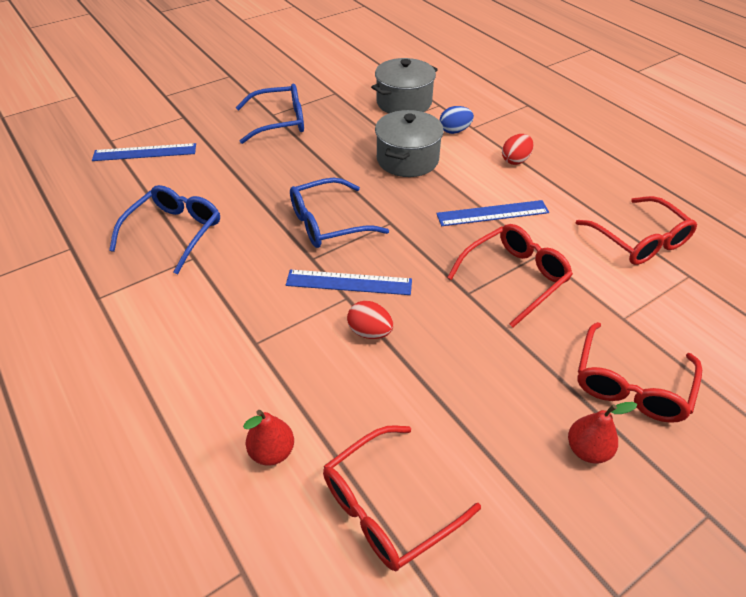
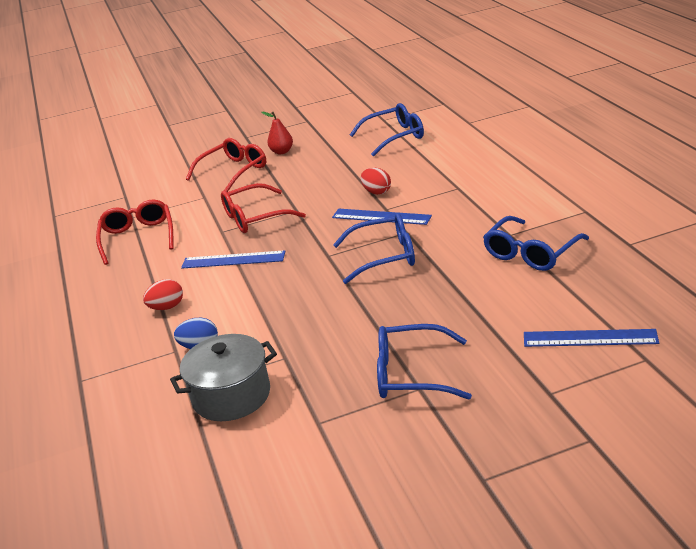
camera: 160 degrees left, 15 degrees down
(272, 452) = (451, 150): red pear -> none
(388, 506) = (394, 137): red glasses -> blue glasses
(407, 159) = (276, 313): grey pot -> none

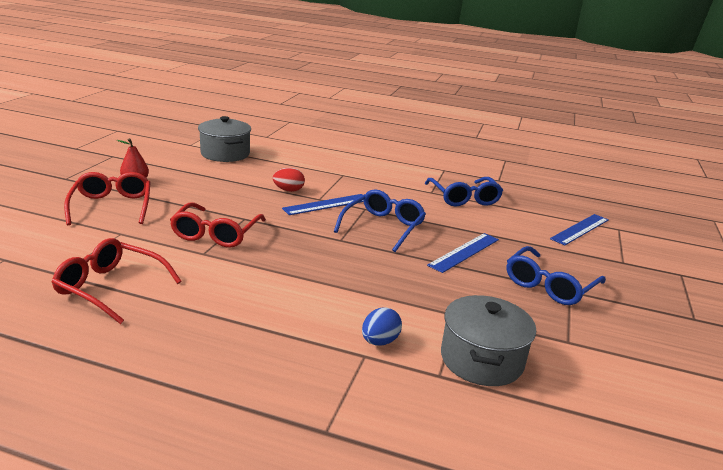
camera: 60 degrees left, 5 degrees down
(167, 307) = (280, 328): red egg -> none
(233, 260) = (264, 269): blue ruler -> blue ruler (464, 252)
(394, 137) = (225, 154): blue glasses -> grey pot

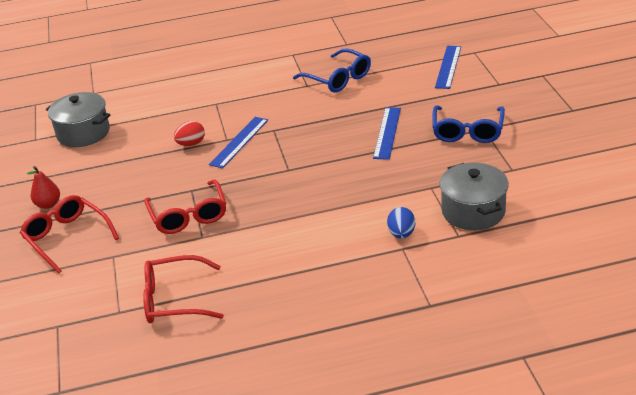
camera: 25 degrees left, 10 degrees up
(383, 227) = (307, 141): blue glasses -> none

